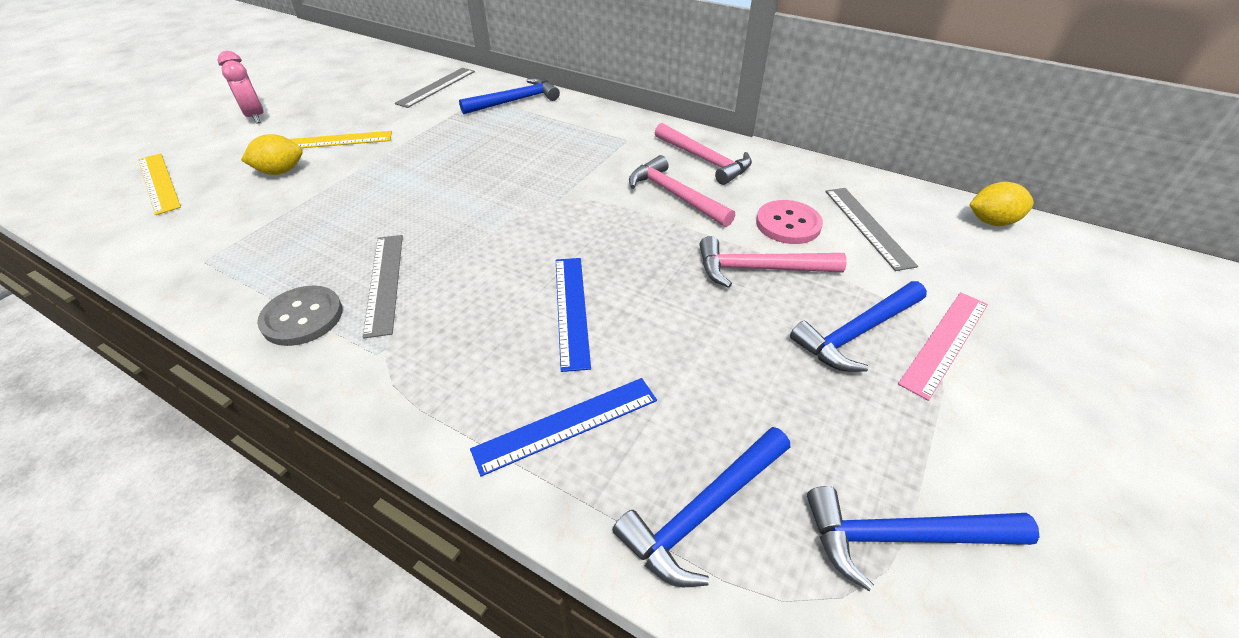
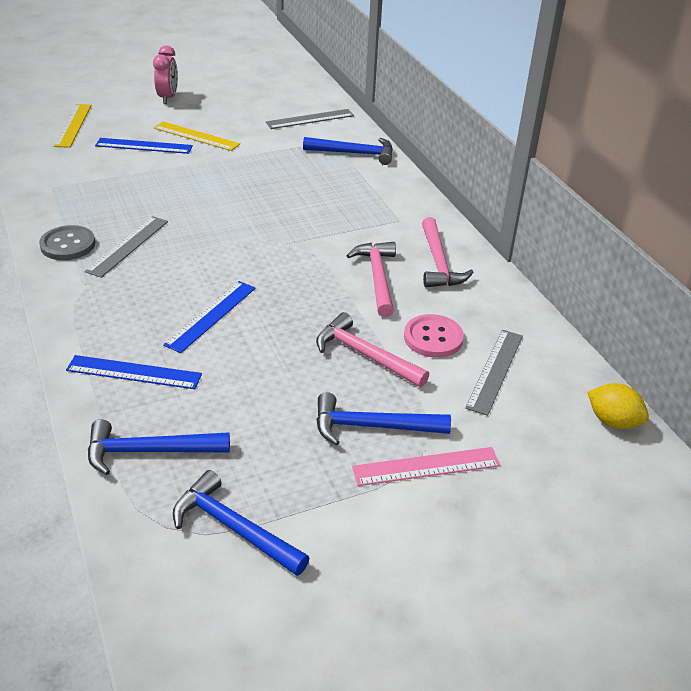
camera: 35 degrees right, 5 degrees down
(281, 172) = (144, 146): yellow lemon -> blue ruler

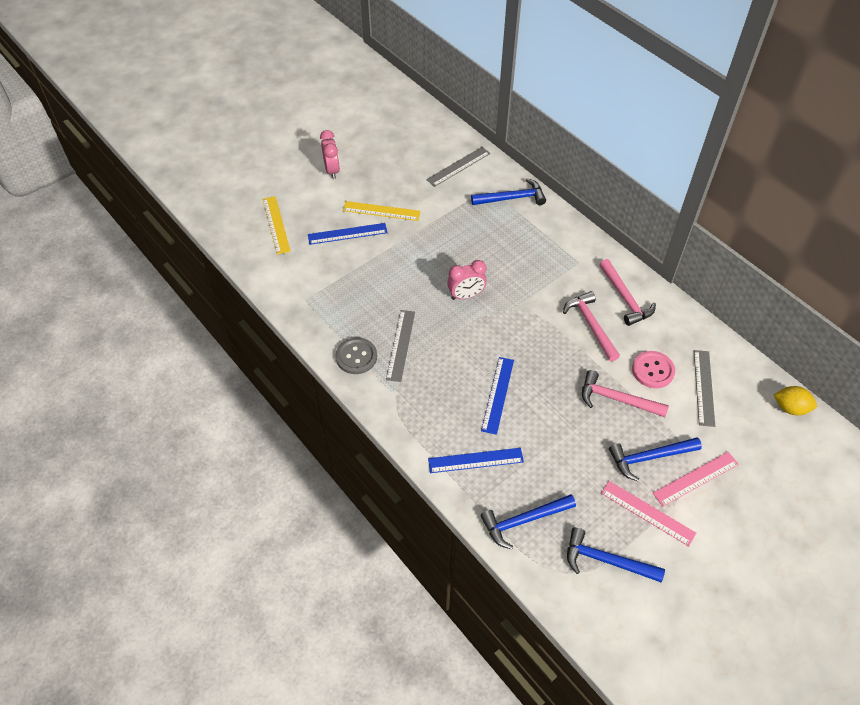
camera: 15 degrees left, 15 degrees up
(239, 220) = (466, 295): none -> pink clock
(330, 488) = (647, 513): none -> pink ruler

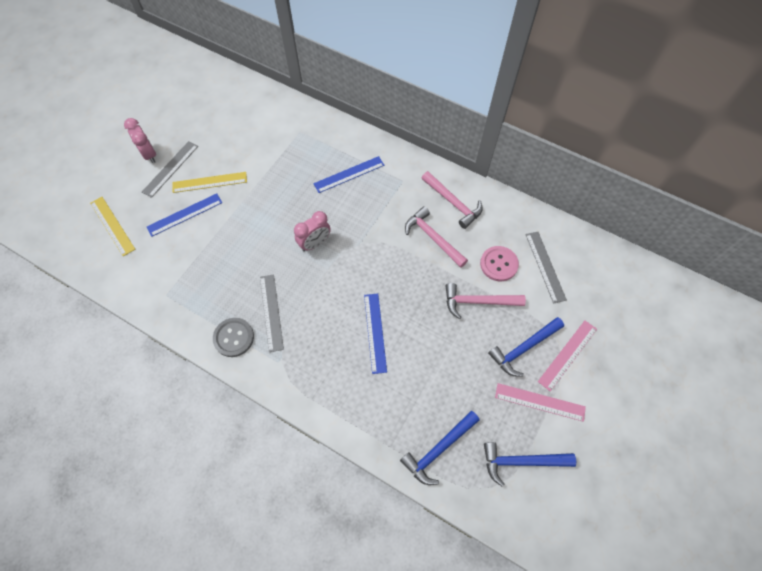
camera: 20 degrees left, 10 degrees up
(458, 166) = (266, 118): grey ruler -> grey ruler (170, 169)
(475, 460) = (377, 405): blue ruler -> blue ruler (349, 174)
(512, 198) = (324, 135): blue hammer -> none
(790, 408) = (619, 262): yellow lemon -> none

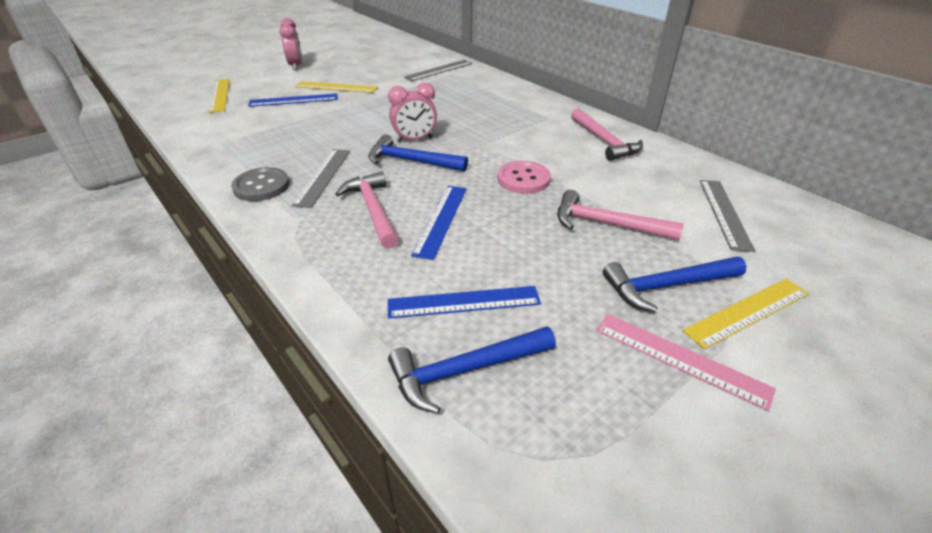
camera: 20 degrees right, 25 degrees down
(170, 169) = (307, 75): grey ruler -> grey ruler (439, 70)
(349, 174) = (486, 105): blue ruler -> blue ruler (464, 302)
(433, 238) = (565, 161): pink hammer -> pink hammer (373, 210)
(498, 264) = (651, 198): pink button -> pink button (523, 179)
(521, 461) = (619, 436): blue hammer -> blue hammer (411, 161)
(567, 355) = (748, 312): pink ruler -> yellow ruler

